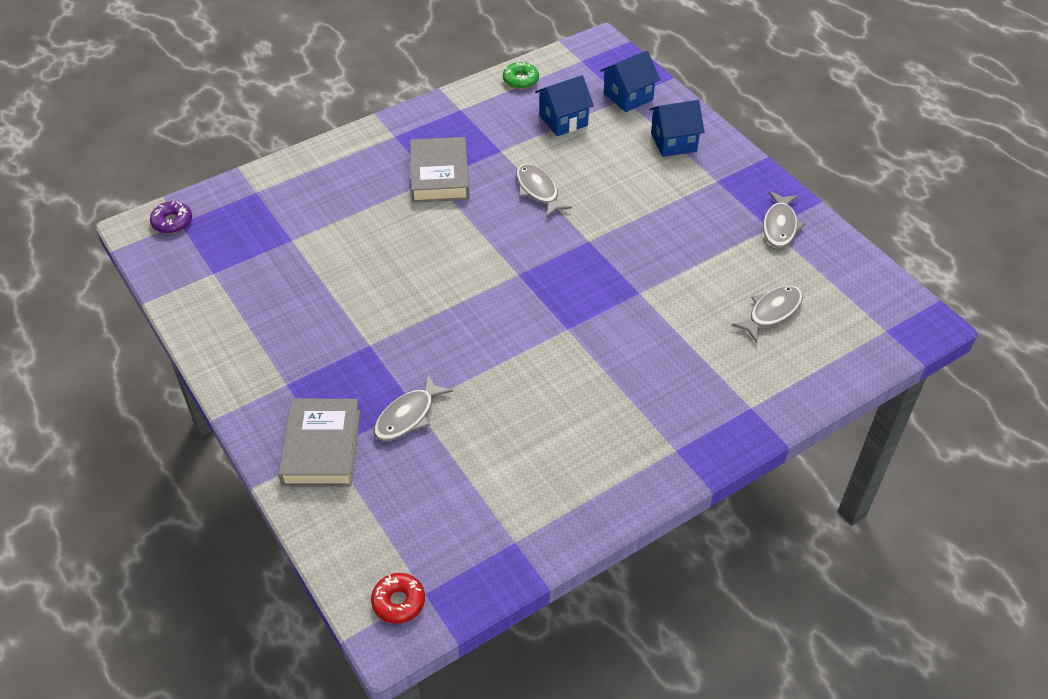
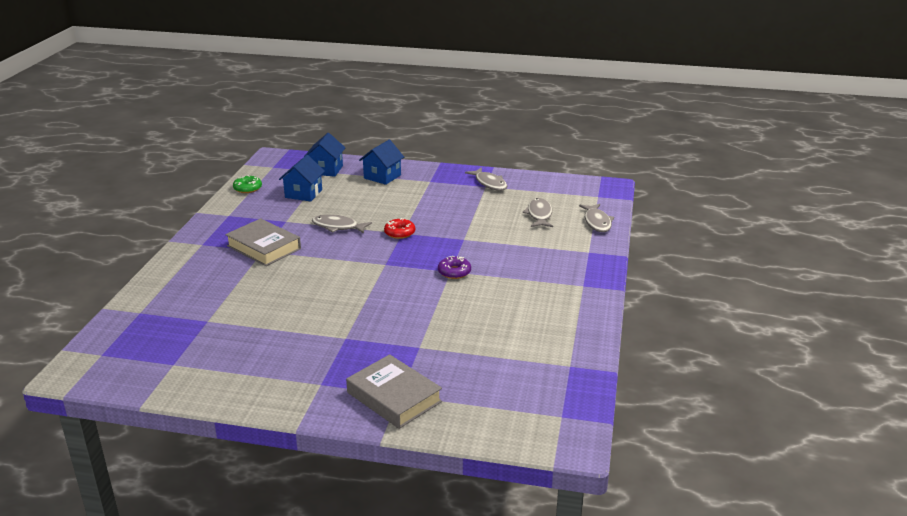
camera: 45 degrees left, 20 degrees down
(172, 222) = (94, 357): purple donut -> purple donut (454, 272)
(398, 602) = (554, 429): red donut -> red donut (399, 233)
(408, 416) = (423, 353): grey fish -> grey fish (597, 222)

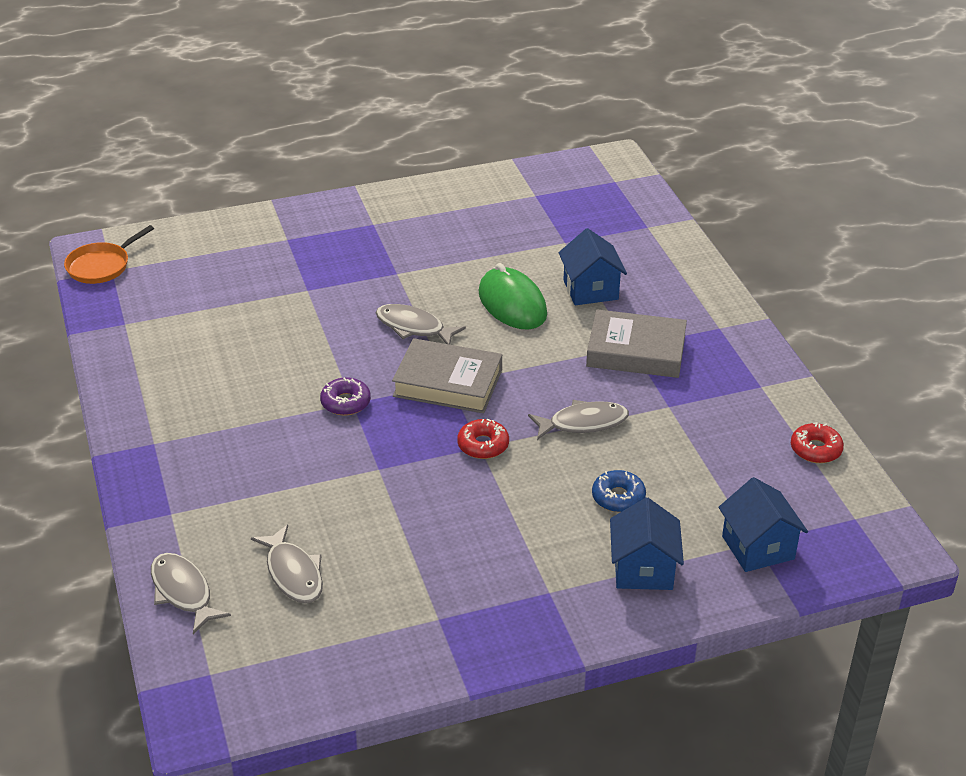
camera: 150 degrees right, 10 degrees up
(247, 188) = (815, 449): green donut -> red donut
(296, 293) = (512, 304): none -> green mouse
(303, 194) = (717, 472): blue house -> blue house (590, 290)
(360, 198) = (618, 497): none -> blue donut
(394, 397) = (290, 235): grey book -> grey book (448, 383)
(489, 183) = (437, 630): grey fish -> grey fish (414, 327)
(569, 423) = (101, 266): none -> orange pan

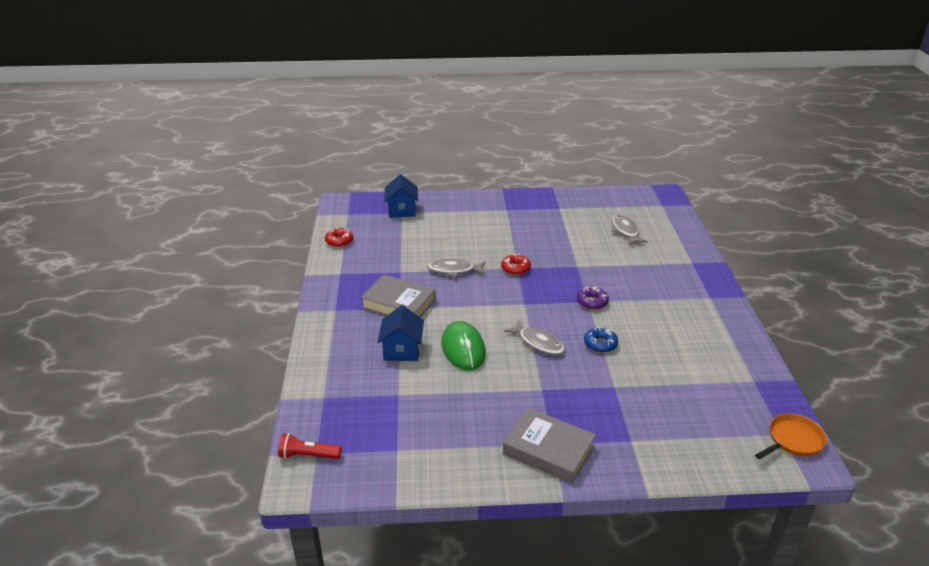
camera: 165 degrees left, 5 degrees down
(183, 592) = (679, 231): grey fish -> none
(448, 383) = (525, 303): grey book -> grey book (548, 450)
(618, 497) = (455, 236): blue donut -> blue donut (600, 344)
(621, 178) = (308, 455): none -> red flashlight
(643, 569) = (459, 211): blue house -> none

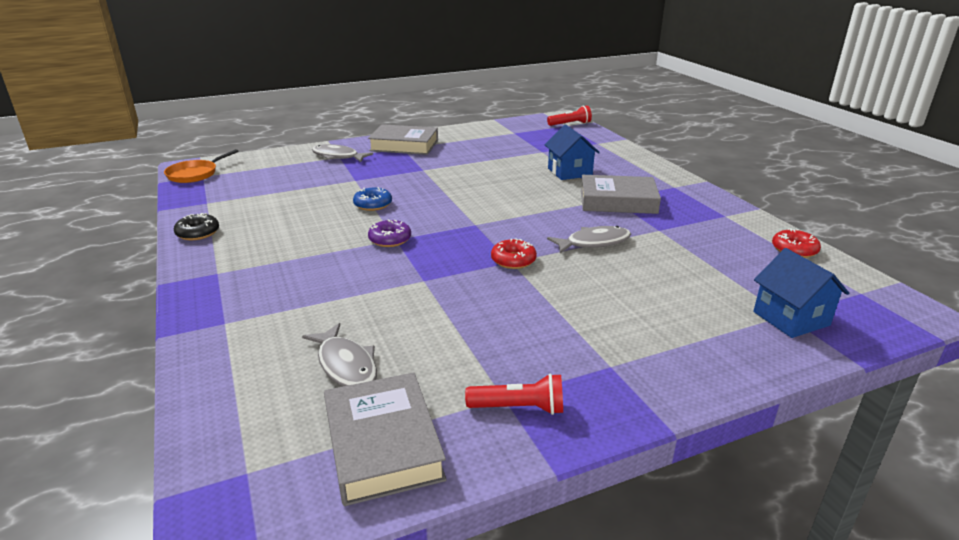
camera: 160 degrees right, 5 degrees down
(463, 349) = (513, 181): green mouse -> none
(538, 343) = (440, 195): grey fish -> grey fish (338, 156)
(555, 204) = (519, 408): none -> red flashlight
(611, 203) = (383, 444): none -> grey book
(742, 340) = (198, 233): none -> black donut

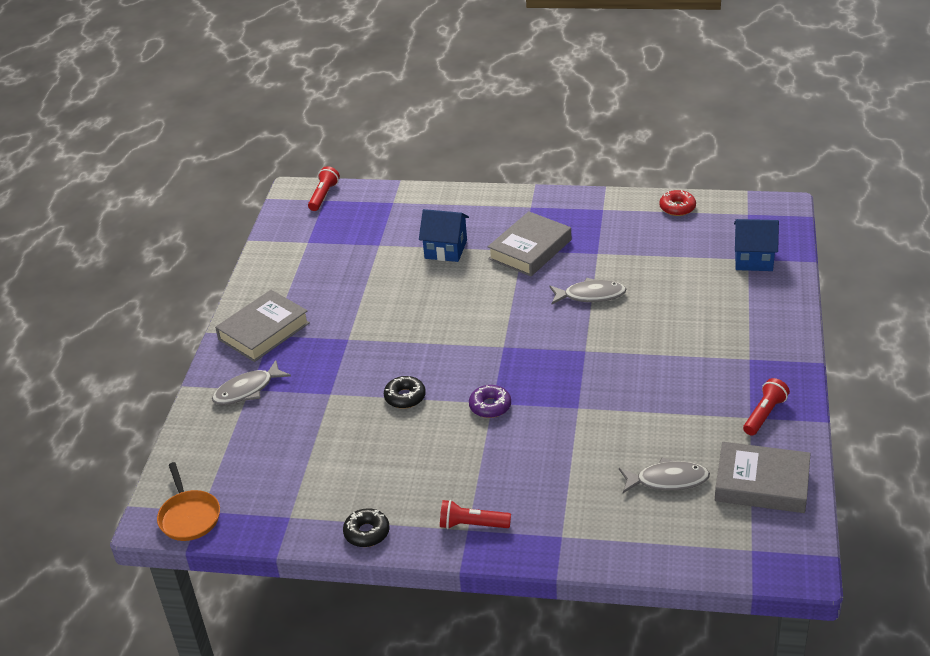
camera: 55 degrees left, 10 degrees up
(224, 273) = (472, 525): none -> red flashlight
(373, 204) = (405, 397): blue donut -> black donut
(513, 260) = (584, 348): red donut -> none
(593, 243) = (590, 295): grey fish -> grey fish turned 75 degrees clockwise

